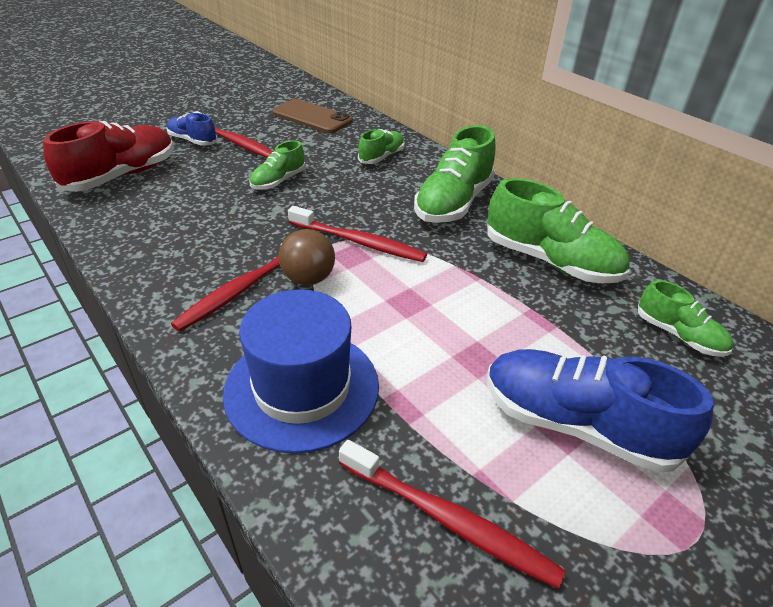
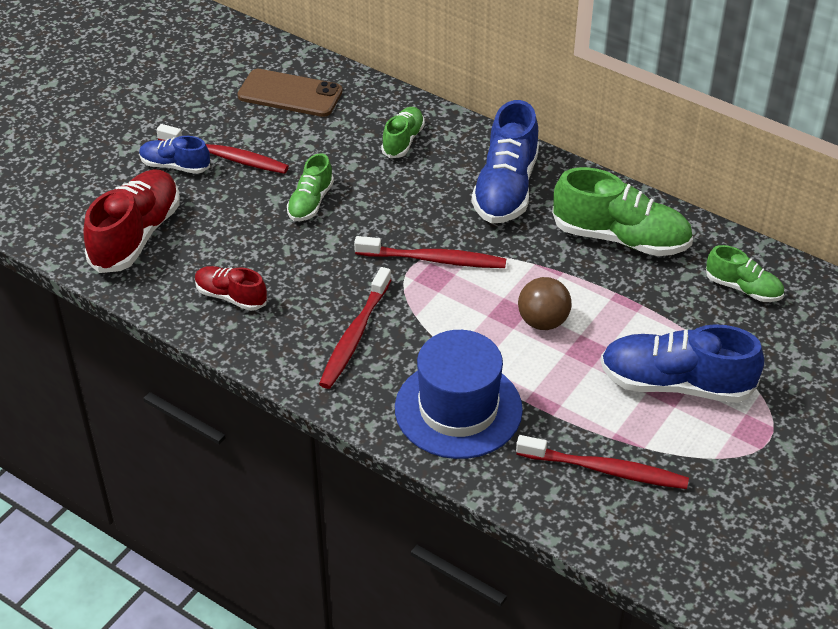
camera: 15 degrees left, 5 degrees up
(157, 232) = (231, 297): none -> red shoe
(308, 279) = (408, 311): brown ball -> brown ball (543, 321)
(453, 203) = (506, 188): green shoe -> blue shoe

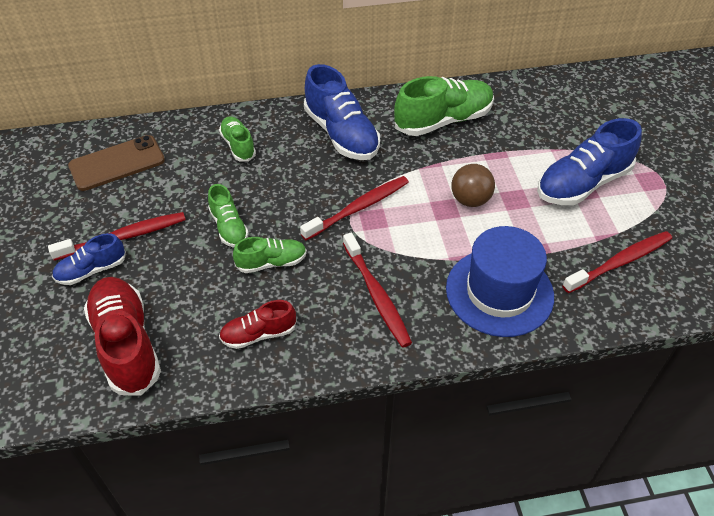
camera: 45 degrees left, 5 degrees up
(743, 288) = (539, 106): green shoe -> green shoe (271, 262)

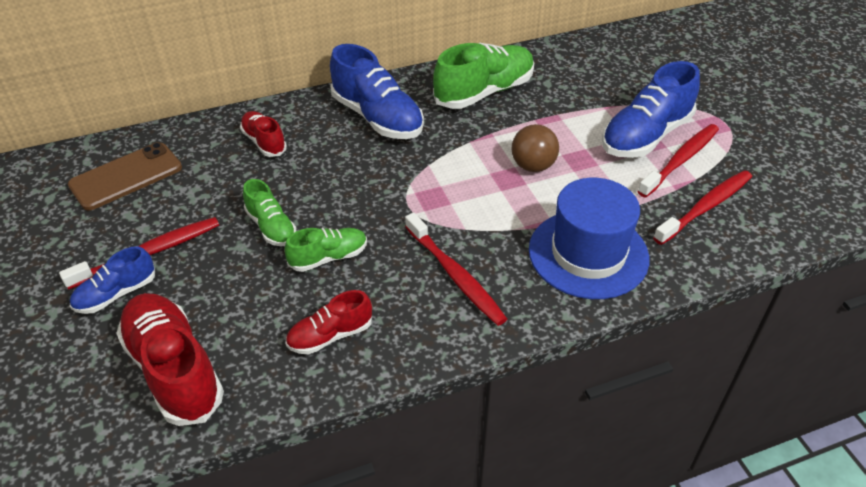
camera: 10 degrees left, 5 degrees down
(238, 146) = (264, 142): green shoe -> red shoe
(358, 208) = (413, 189): red toothbrush -> red toothbrush (680, 160)

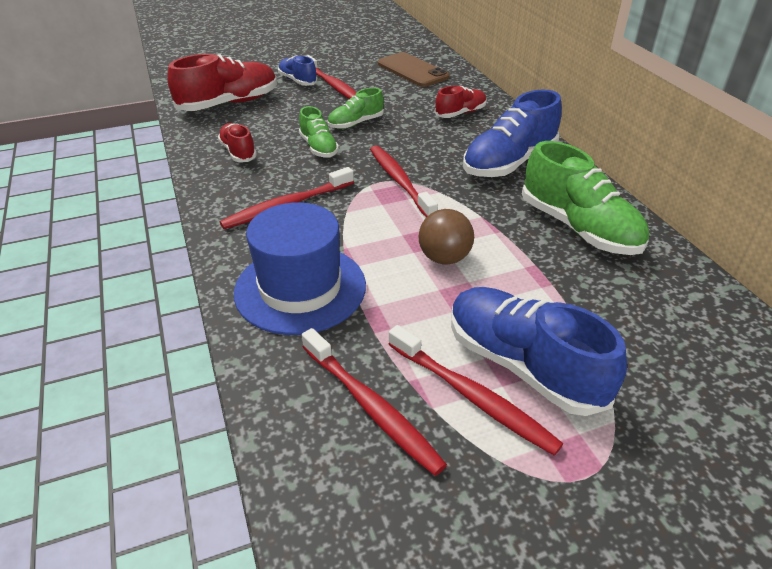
camera: 90 degrees right, 5 degrees down
(408, 191) = (400, 181): none -> red toothbrush

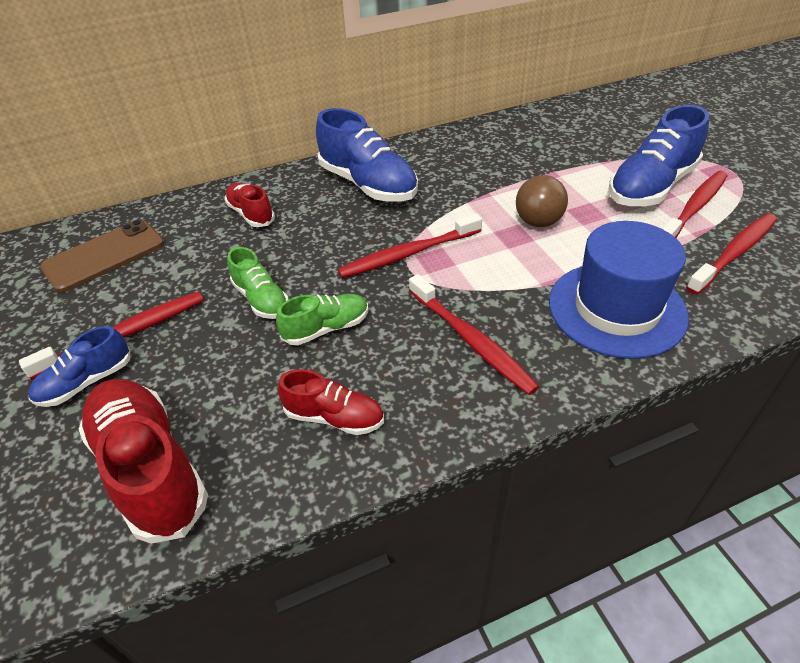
camera: 90 degrees left, 5 degrees up
(238, 152) = (334, 417): red shoe -> red shoe turned 135 degrees counterclockwise
(578, 228) = (475, 155): green shoe -> none

